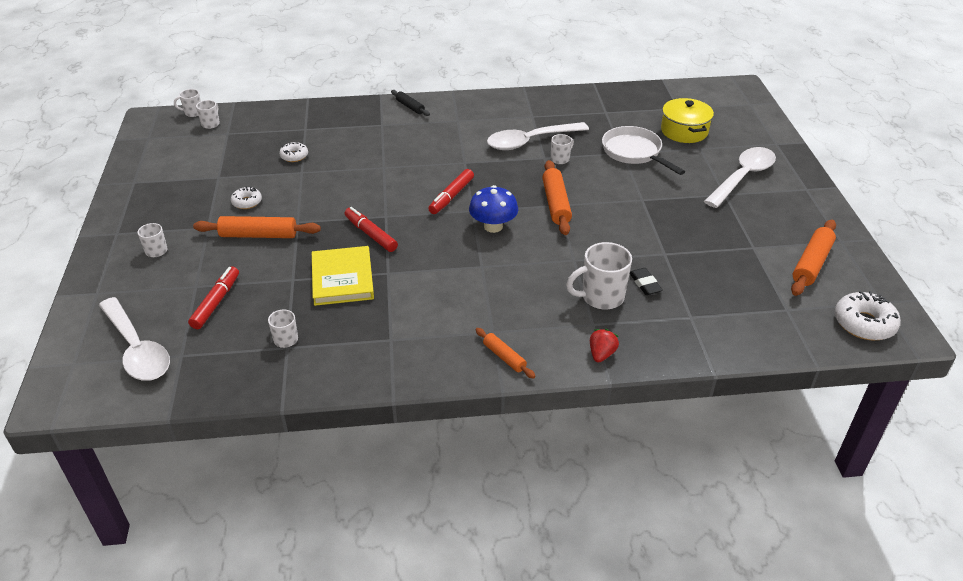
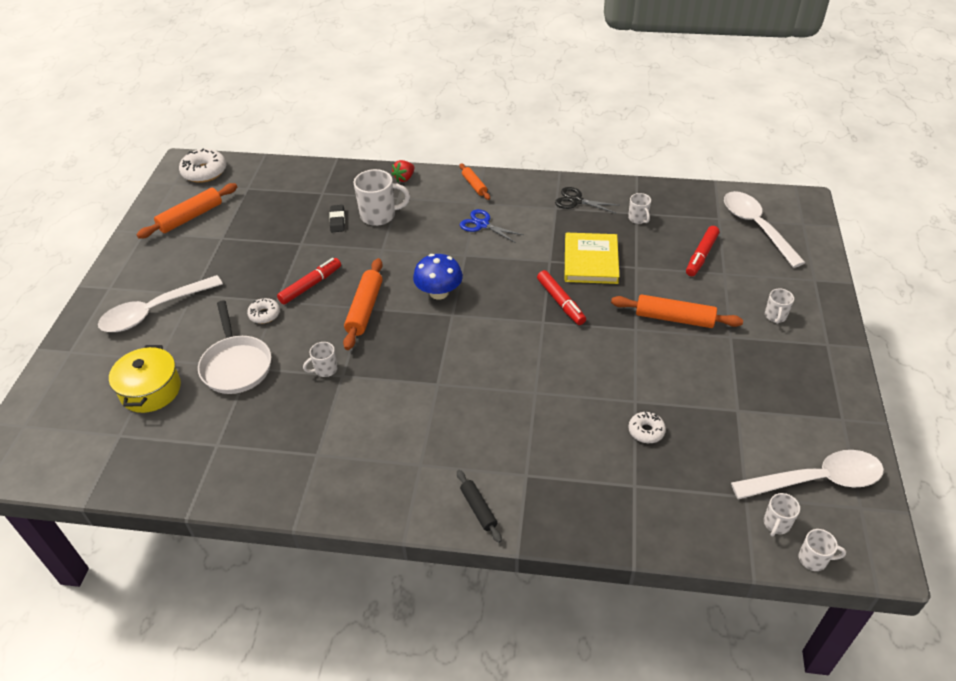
camera: 165 degrees left, 5 degrees up
(247, 202) = (694, 364): white donut -> white donut (264, 314)
(365, 353) = (576, 201): none -> black scissors
(451, 196) = (468, 335): red marker -> red marker (310, 285)
(474, 303) = (482, 225): none -> blue scissors
(530, 141) = (344, 405): white spoon -> white spoon (816, 480)

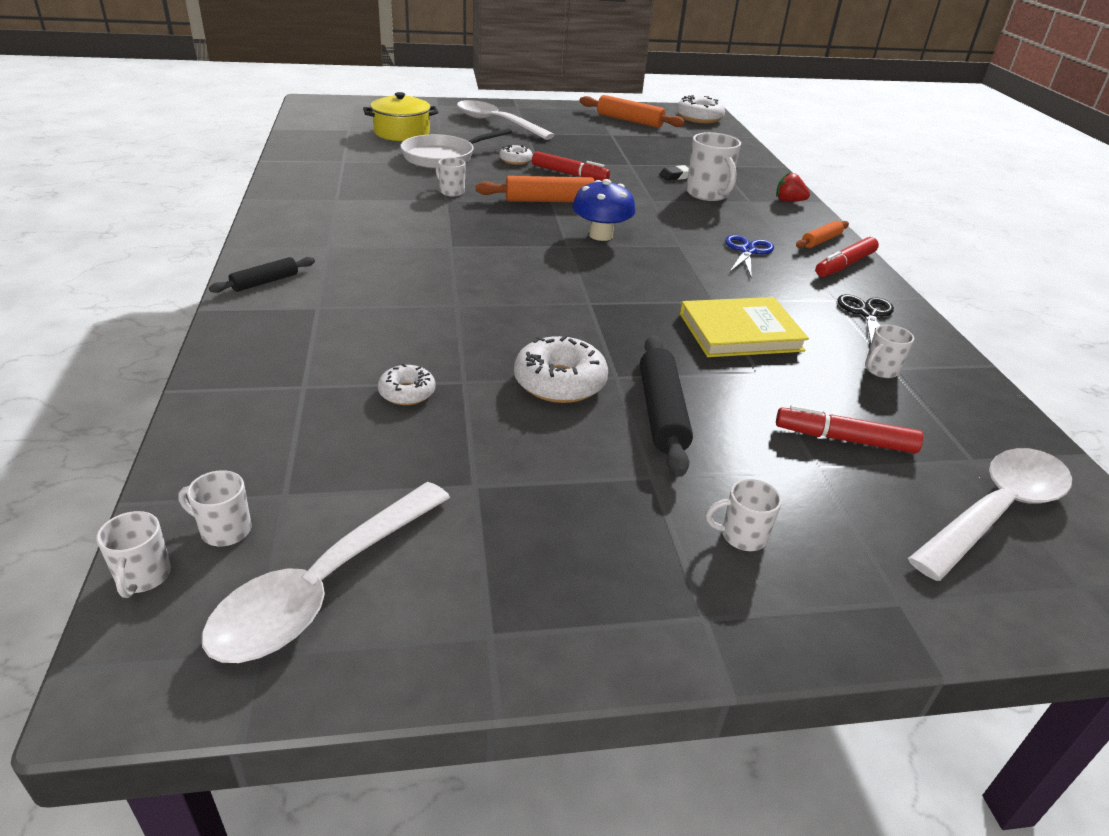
camera: 70 degrees right, 10 degrees down
(560, 302) = (635, 313): red marker -> red marker (844, 265)
(640, 356) = (560, 382): none -> white donut
(674, 318) = (661, 413): orange rolling pin -> black rolling pin
(816, 480) = (323, 586): white spoon -> white spoon turned 60 degrees clockwise

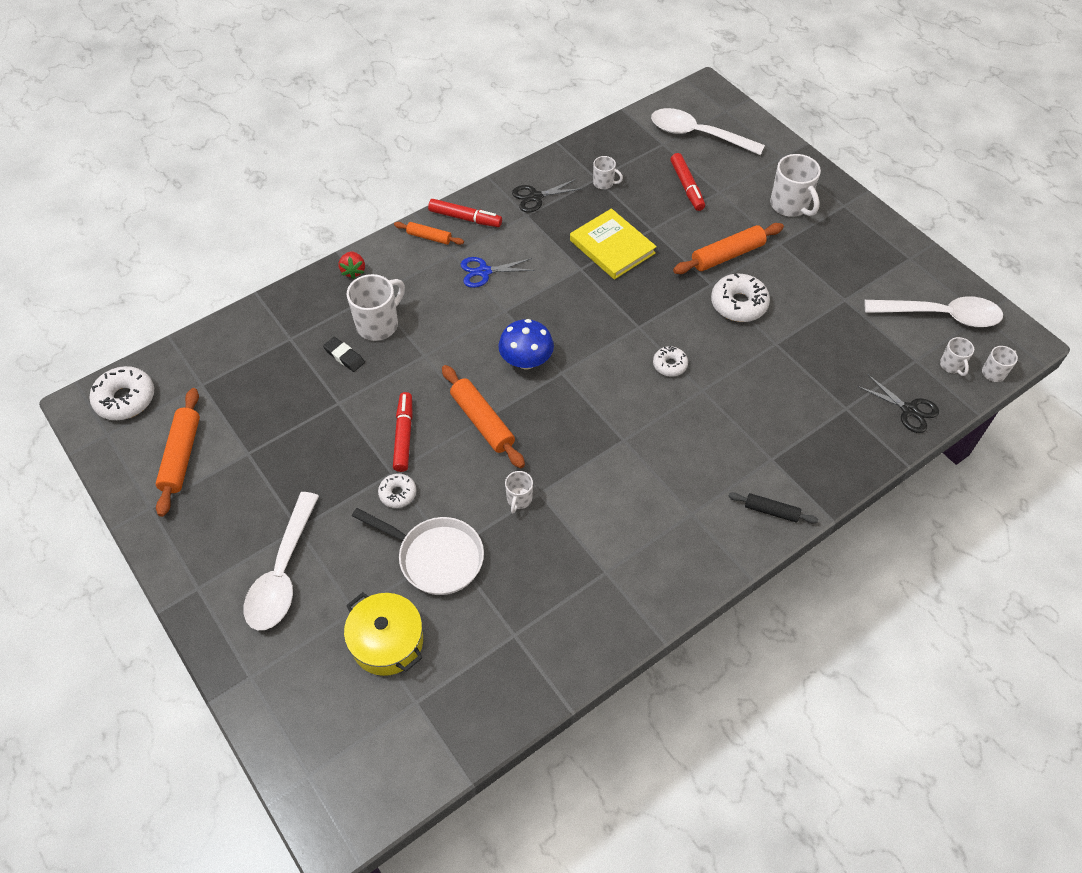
camera: 115 degrees left, 20 degrees up
(225, 436) = (909, 410): none -> black scissors
(407, 392) = (808, 361): white donut -> white donut (669, 365)
(661, 413) = (727, 255): black rolling pin -> orange rolling pin
(742, 536) = (790, 205): white mug -> white mug, size x1.84

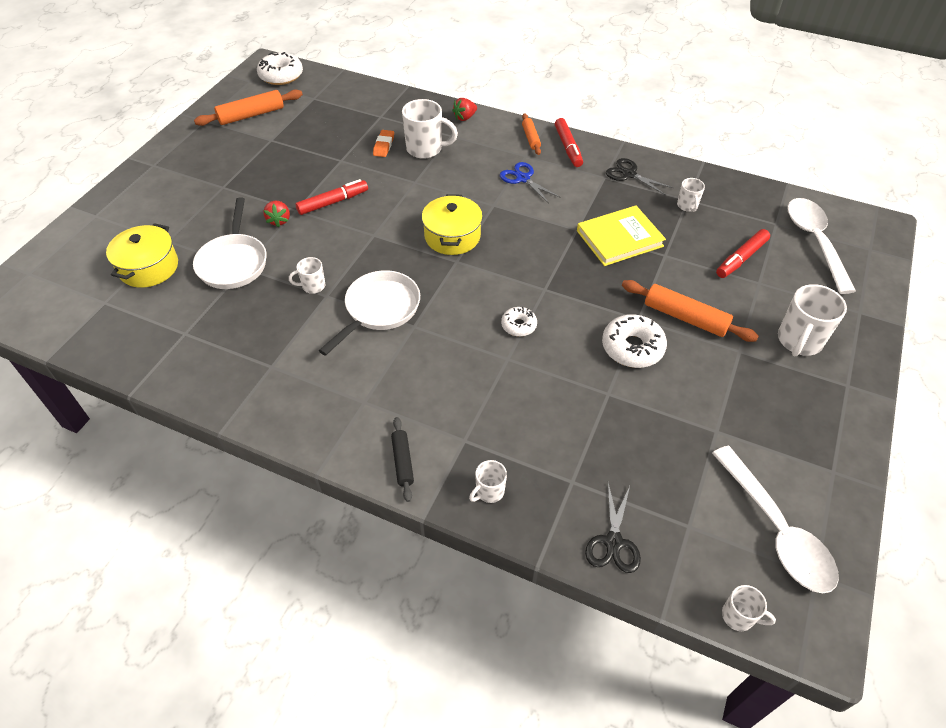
camera: 60 degrees right, 5 degrees down
(283, 573) = (182, 195): white spoon -> none
(344, 356) = (384, 146): black eraser -> orange eraser
(398, 494) = (279, 220): white donut -> red strawberry
(482, 421) = (374, 236): orange rolling pin -> none
(526, 361) = (452, 236): blue mushroom -> yellow pot
(586, 458) = (379, 310): none -> white pan
(612, 247) = (619, 238): yellow book -> yellow book turned 45 degrees clockwise
(951, 365) = (711, 565): white mug -> white mug (489, 491)

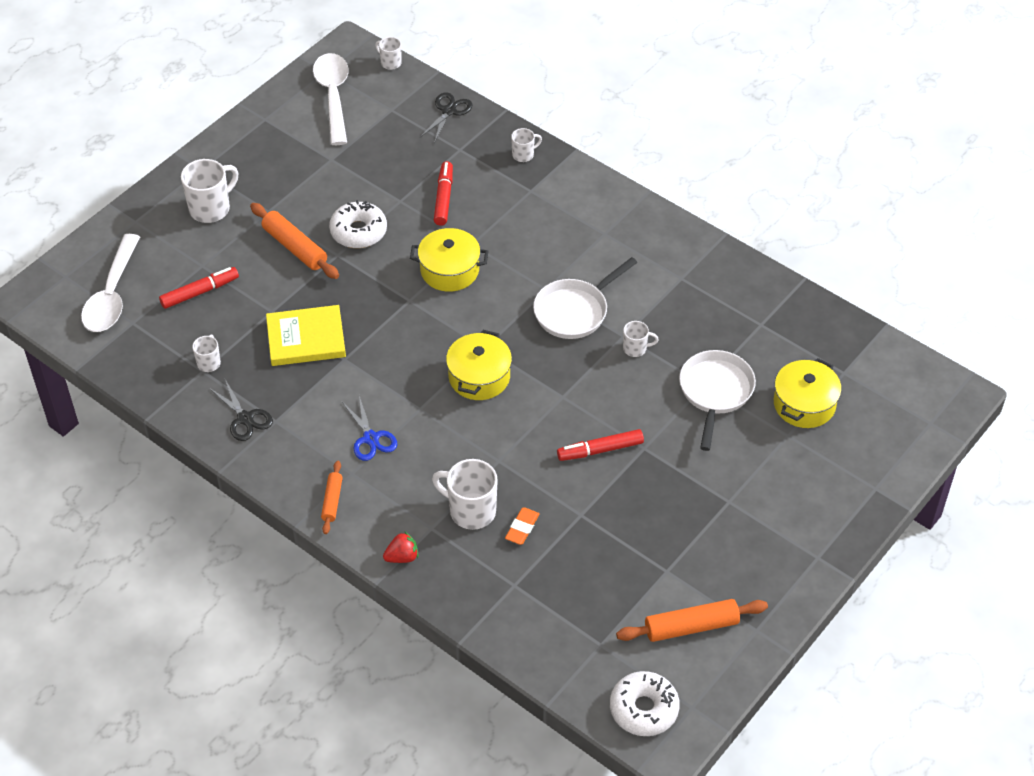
camera: 165 degrees left, 0 degrees up
(279, 220) = (664, 437): red strawberry -> none
(402, 462) = (583, 185): black rolling pin -> none
(518, 325) = (449, 270): white donut -> yellow pot
(568, 147) = (294, 475): red marker -> red marker (443, 198)

